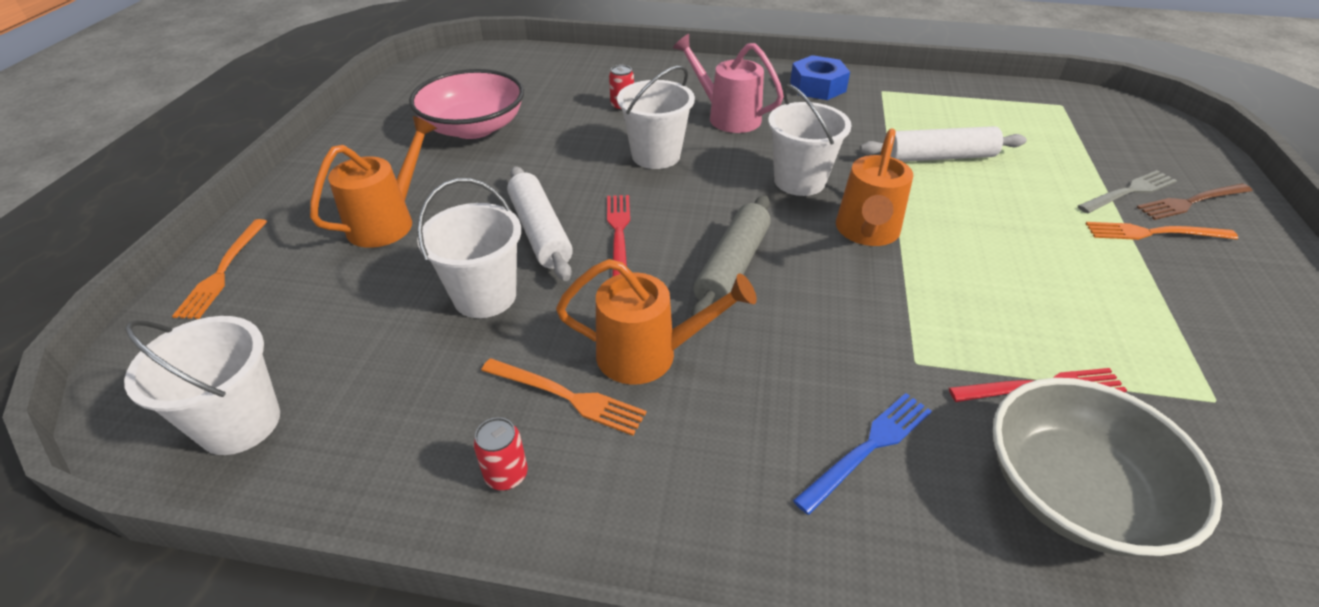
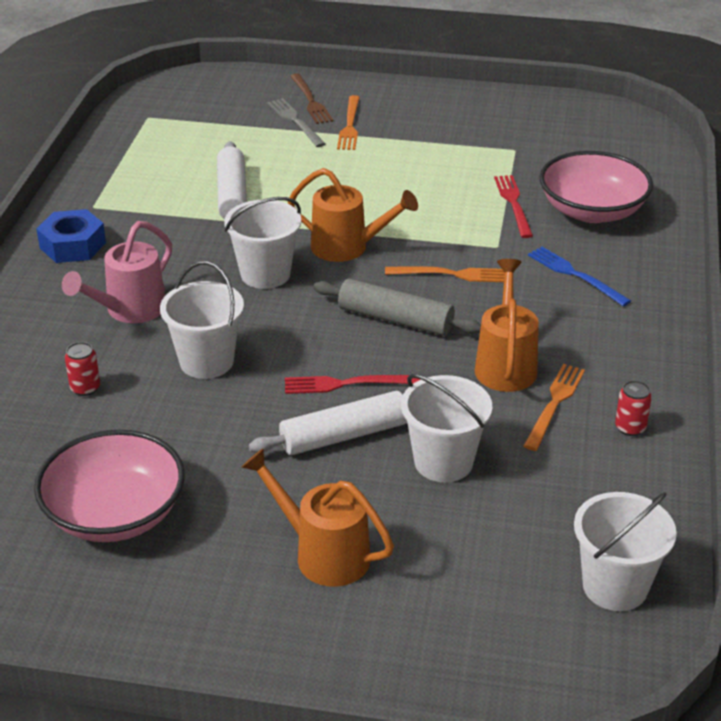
camera: 90 degrees left, 5 degrees down
(223, 271) = (415, 673): orange fork -> orange fork (451, 274)
(1074, 492) = (592, 211): grey bowl -> pink bowl

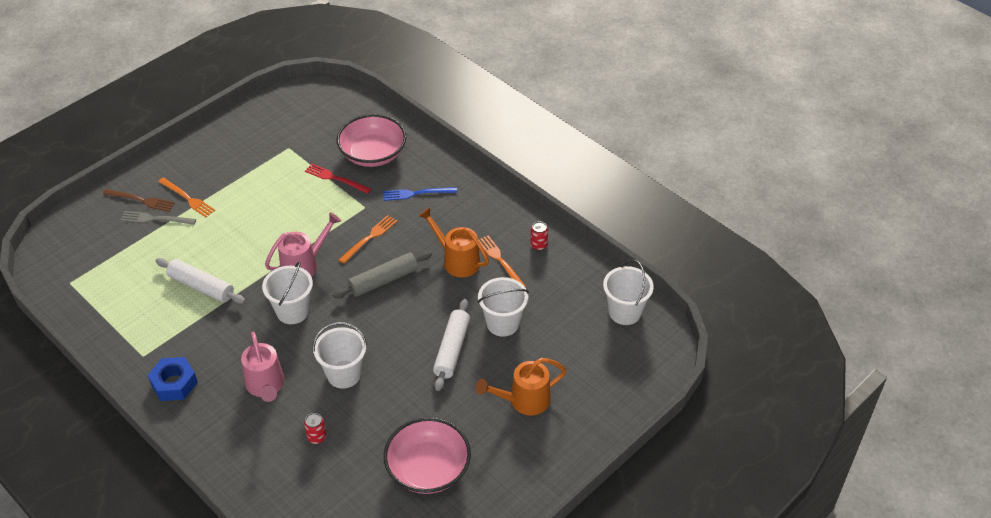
camera: 55 degrees left, 10 degrees up
(346, 384) = (415, 327): red fork -> none
(348, 248) = (304, 265): orange watering can -> pink watering can

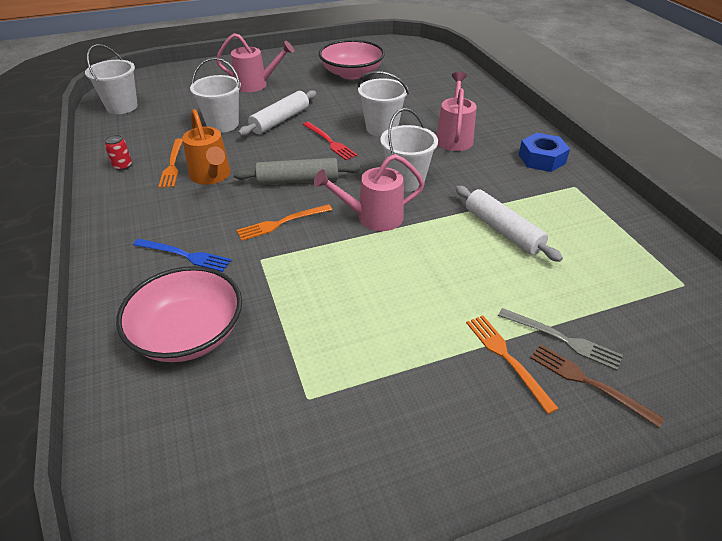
camera: 155 degrees left, 5 degrees down
(316, 437) = (423, 102): red can -> none
(335, 178) = (269, 312): red fork -> red fork (329, 142)
(523, 401) = (256, 85): orange watering can -> pink watering can

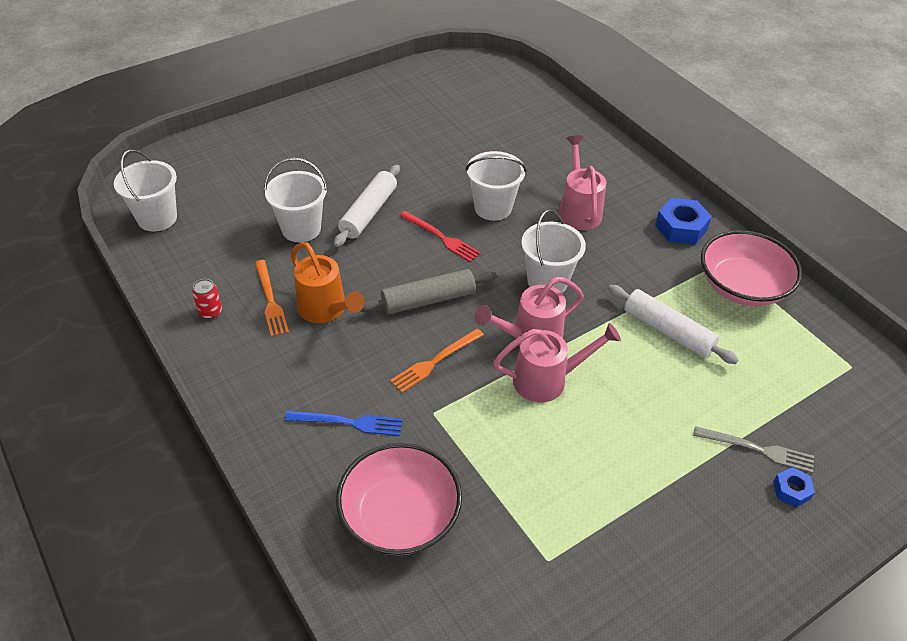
camera: 15 degrees left, 5 degrees up
(256, 85) = (313, 158): pink watering can -> pink watering can (548, 380)
(351, 73) = (424, 124): pink bowl -> pink bowl (742, 286)
(507, 358) = (714, 480): orange fork -> none
(589, 382) = (791, 490): brown fork -> blue nut

